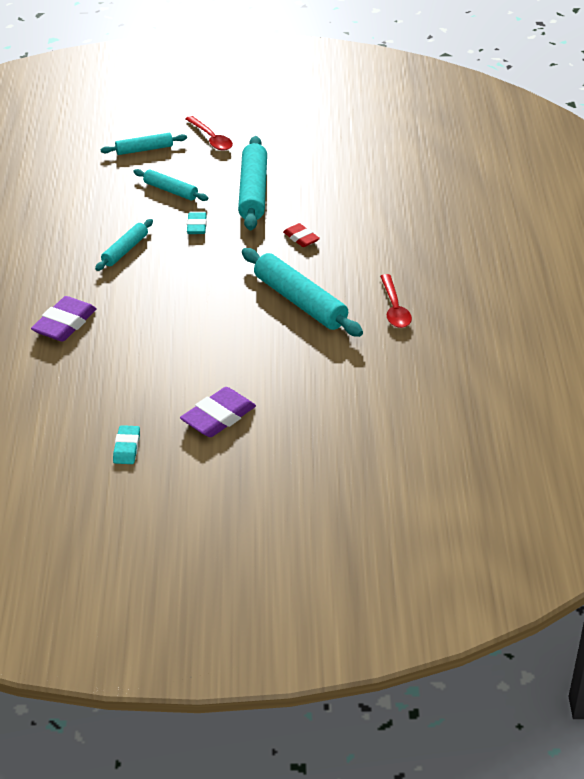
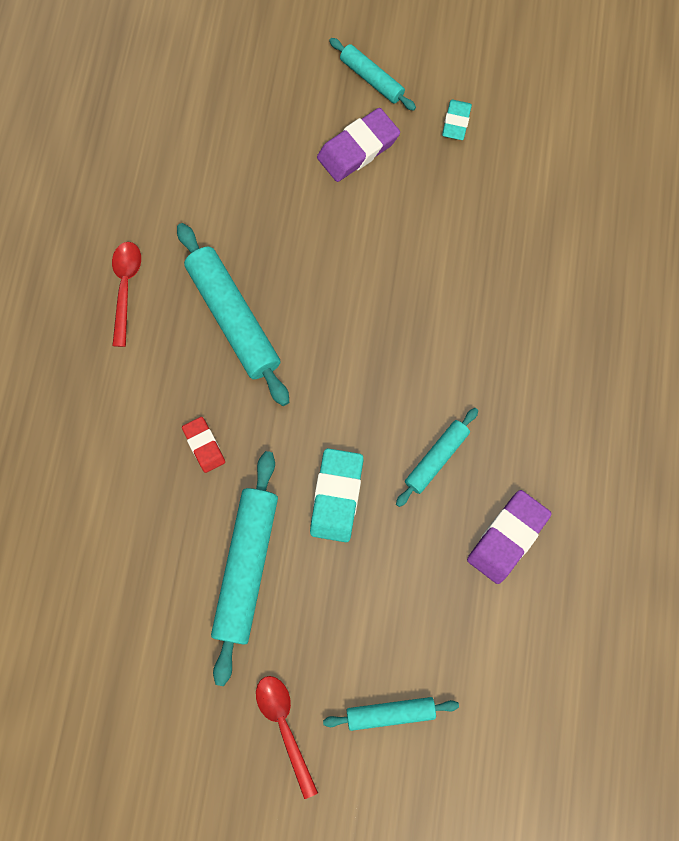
camera: 170 degrees left, 35 degrees up
(65, 324) = (516, 324): purple eraser -> purple eraser (507, 537)
(170, 190) = (362, 590): turquoise rolling pin -> turquoise rolling pin (371, 79)
(196, 226) = (336, 496): turquoise eraser -> turquoise eraser, size x1.67

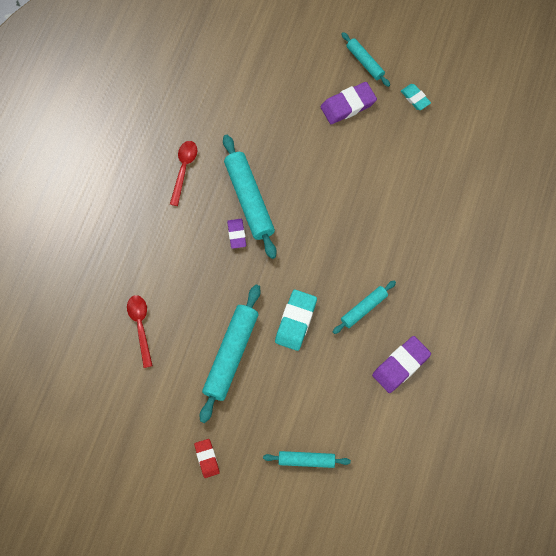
camera: 10 degrees right, 5 degrees down
(204, 445) = (217, 275): red eraser -> red eraser (207, 458)
(223, 376) = (236, 234): none -> purple eraser
(284, 726) = (238, 456): red spoon -> red spoon (140, 326)
(456, 122) = (415, 98): turquoise eraser -> turquoise eraser turned 60 degrees counterclockwise

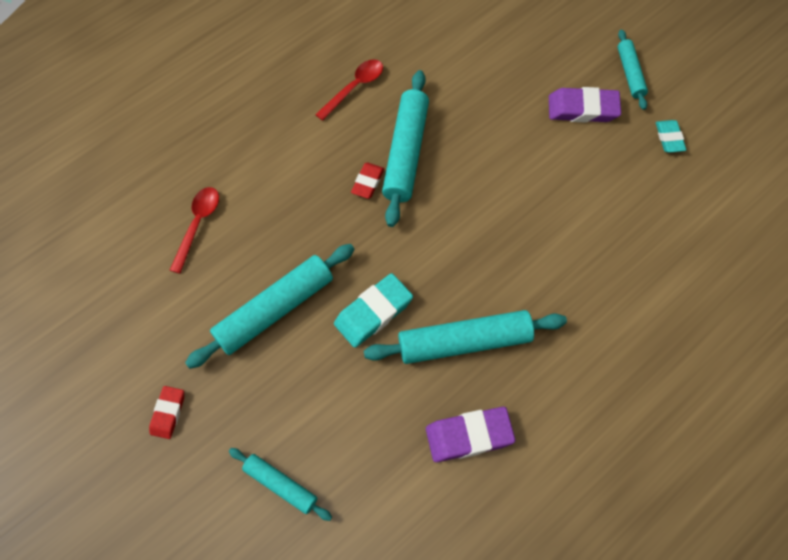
camera: 30 degrees right, 5 degrees down
(236, 234) = (367, 182): purple eraser -> red eraser
(364, 308) = (464, 342): turquoise rolling pin -> turquoise rolling pin, size x1.77

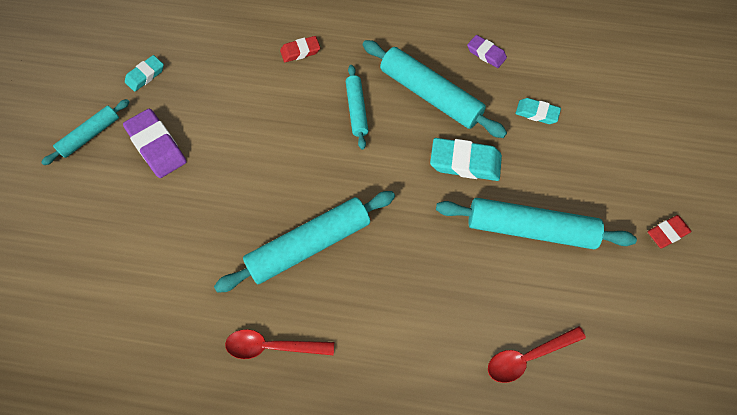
camera: 130 degrees left, 0 degrees up
(280, 485) = (623, 127): turquoise rolling pin -> turquoise rolling pin (357, 110)
(365, 419) = (536, 113): none -> turquoise eraser
(367, 182) = (363, 252): red eraser -> red eraser (300, 51)
(469, 436) = (486, 54): purple eraser -> purple eraser, size x0.60

